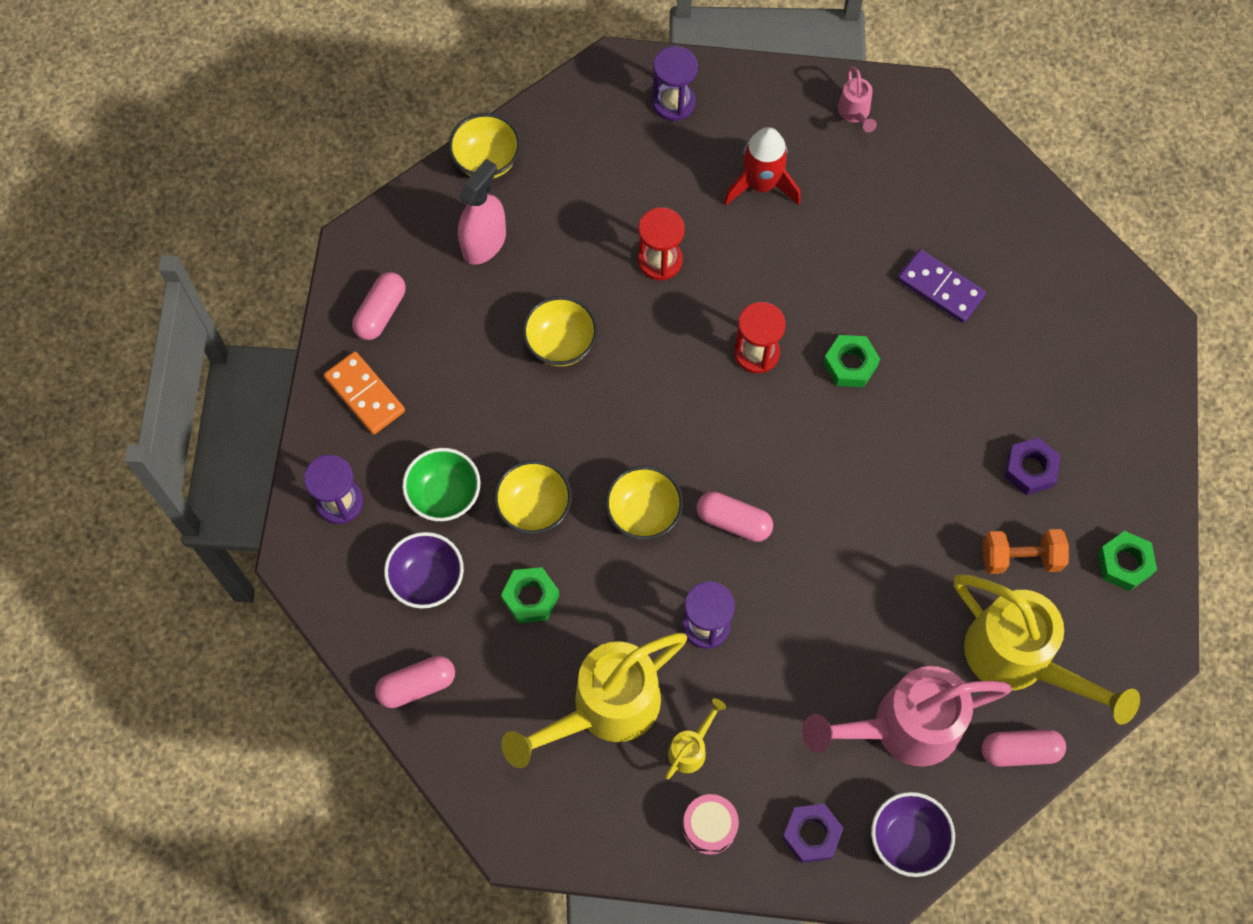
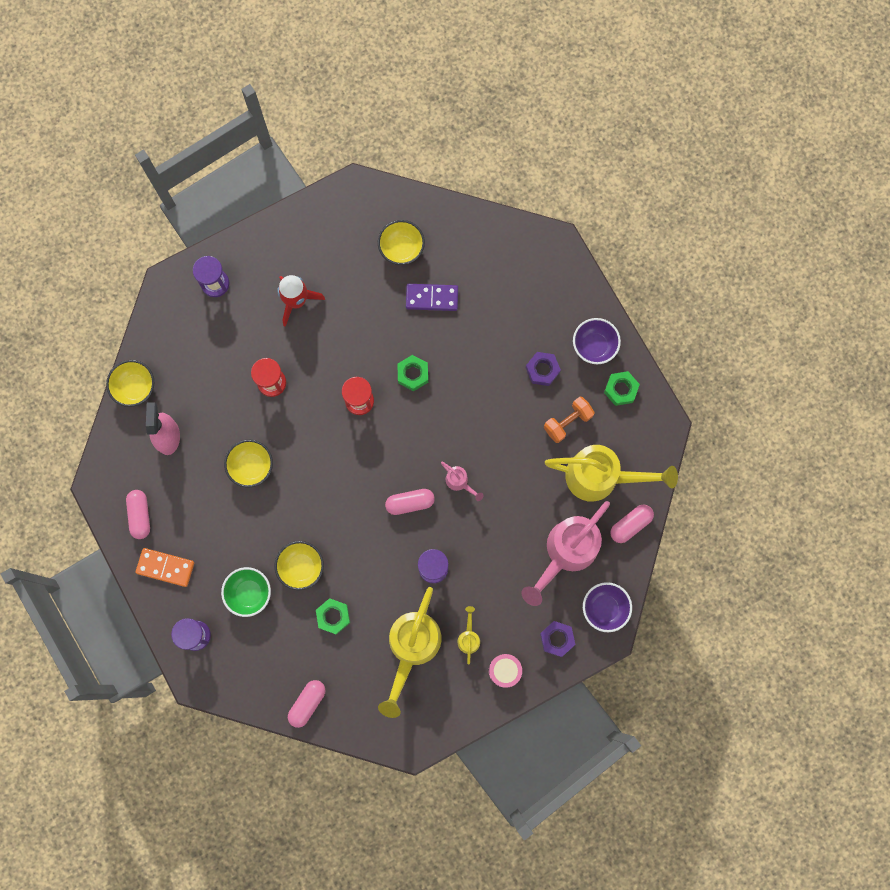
camera: 35 degrees left, 10 degrees up
(427, 580) = (273, 644): purple bowl -> purple bowl (594, 346)
(643, 513) = (360, 531): yellow bowl -> yellow bowl (401, 249)
(855, 113) = (319, 224): pink watering can -> pink watering can (459, 482)

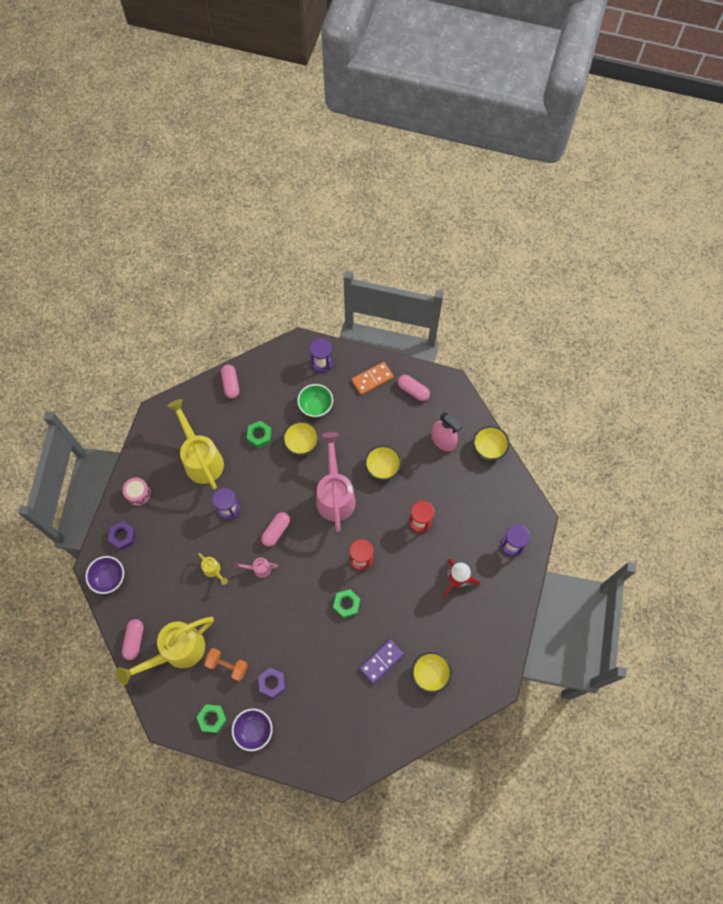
camera: 135 degrees right, 10 degrees down
(469, 637) = (174, 492): yellow watering can -> yellow watering can (213, 571)
(566, 553) = (159, 588): pink watering can -> pink watering can (335, 494)
(567, 422) = (227, 665): orange dumbbell -> orange dumbbell turned 75 degrees counterclockwise

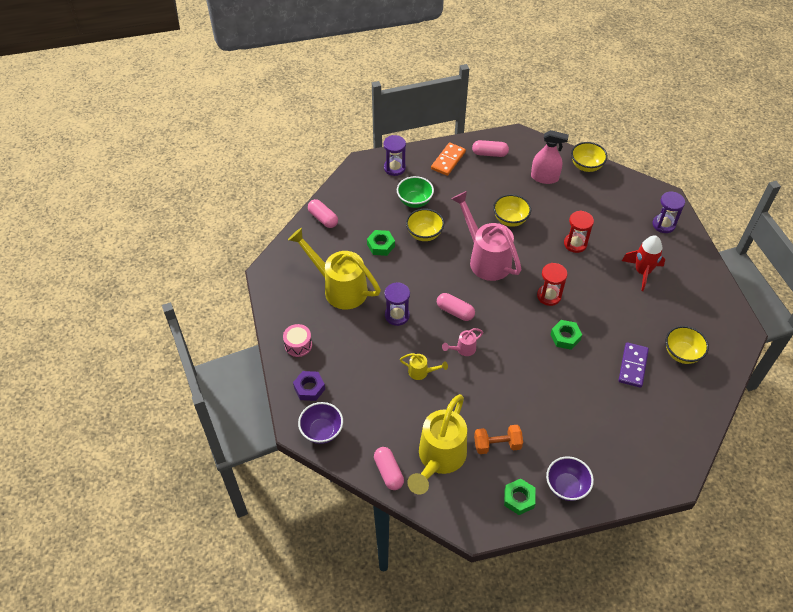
camera: 30 degrees left, 15 degrees down
(272, 683) = (551, 436): purple nut -> none
(276, 531) = (455, 311): pink capsule -> pink capsule turned 60 degrees counterclockwise

